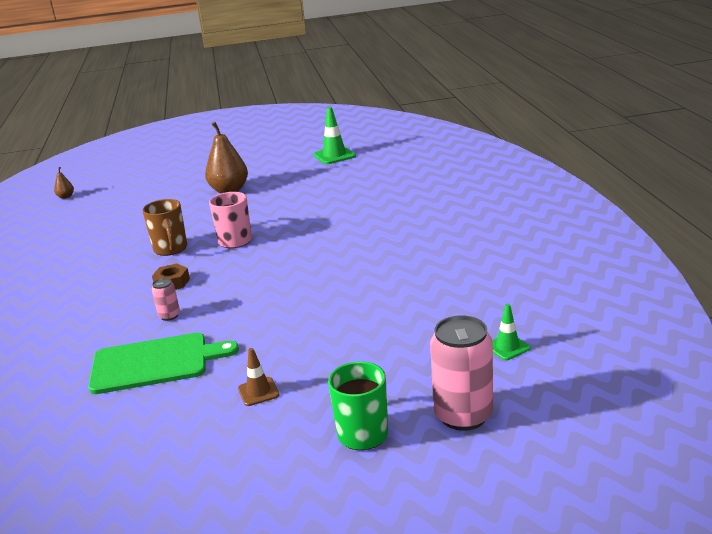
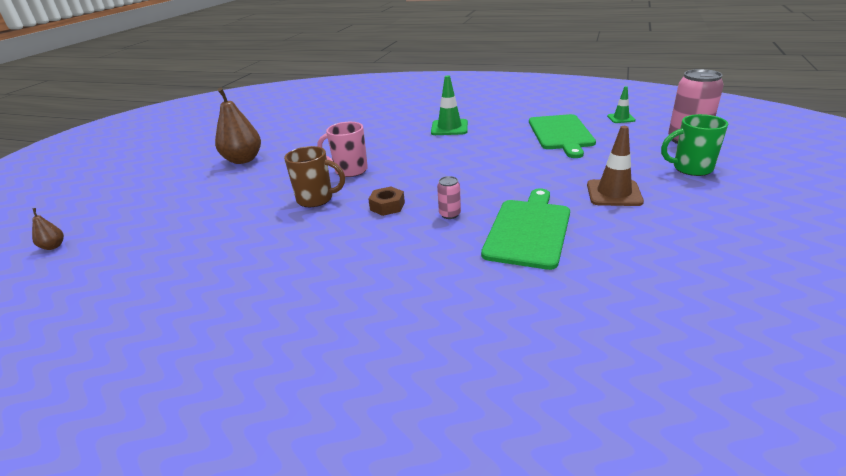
camera: 60 degrees left, 5 degrees up
(258, 392) = (614, 193): brown traffic cone -> brown traffic cone, size x1.65
(334, 156) = (265, 116): green traffic cone -> green traffic cone (449, 128)
(412, 318) = (561, 134): none -> green cutting board

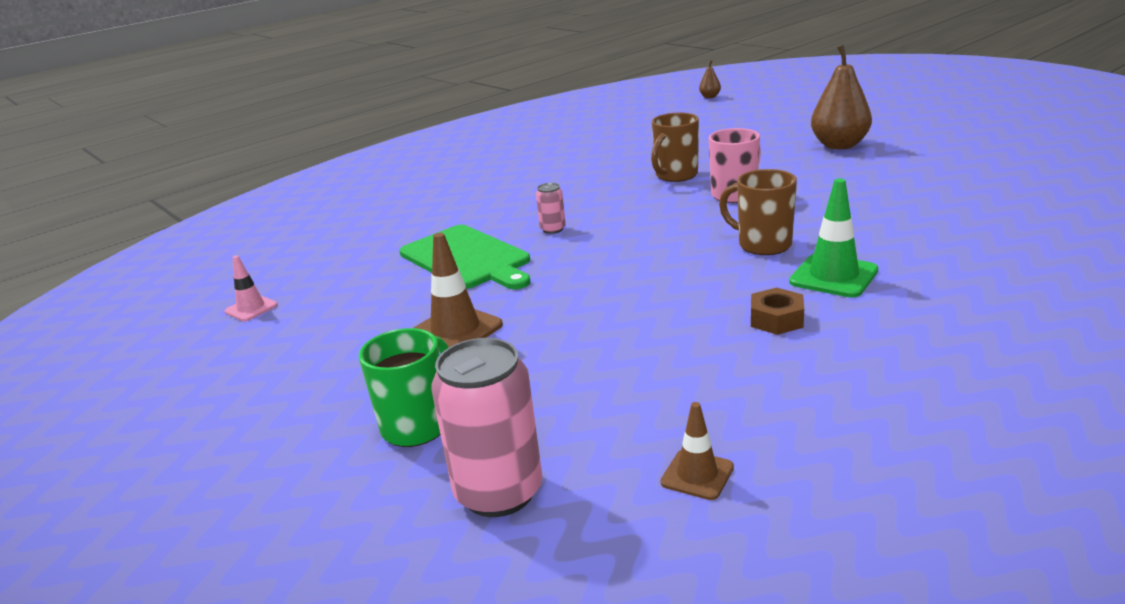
camera: 120 degrees right, 5 degrees down
(387, 206) = (613, 204): brown nut -> brown nut (776, 319)
(425, 147) = (763, 245): none -> brown mug
(561, 134) = (691, 367): green cutting board -> none
(621, 118) = (697, 475): green traffic cone -> brown traffic cone
(727, 300) = (251, 308): none -> pink traffic cone

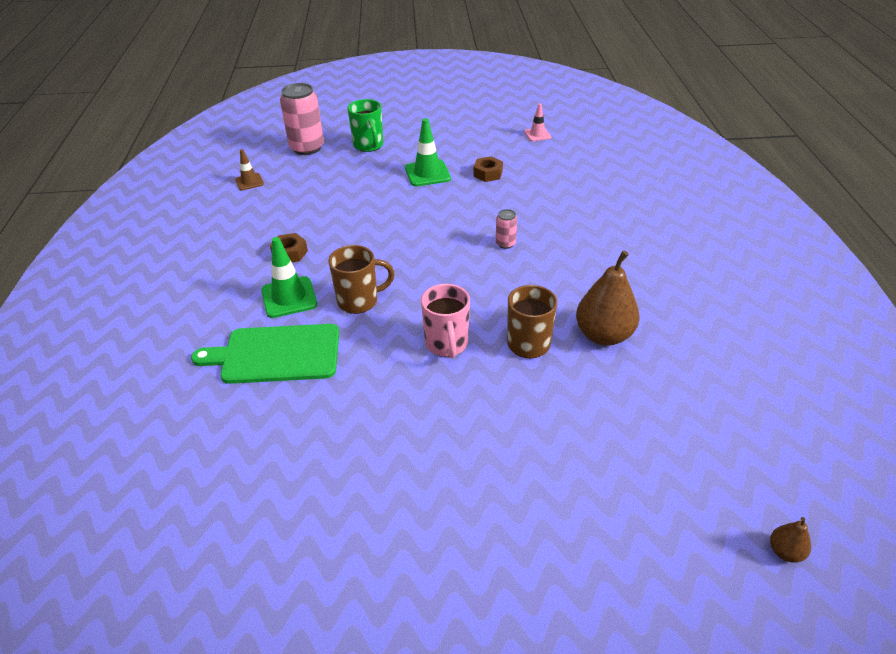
camera: 125 degrees right, 15 degrees up
(408, 294) = (488, 173): none -> brown nut
(455, 330) = (427, 173): brown traffic cone -> green traffic cone
(467, 258) = (506, 202): green cutting board -> green cutting board (276, 354)
(839, 145) = (459, 490): brown pear -> brown pear (603, 335)

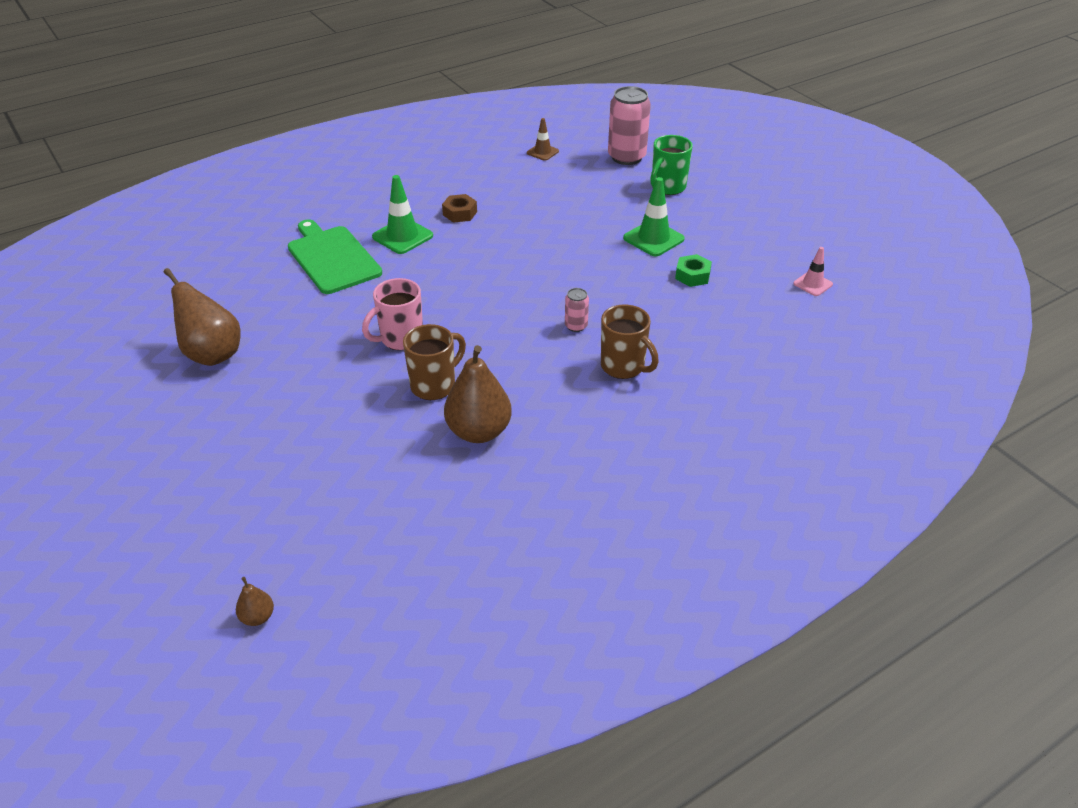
camera: 60 degrees right, 0 degrees up
(359, 301) = (423, 272): brown mug -> brown mug (624, 367)
(362, 495) = (212, 354): none -> brown pear
(488, 173) = (692, 276): brown nut -> green nut

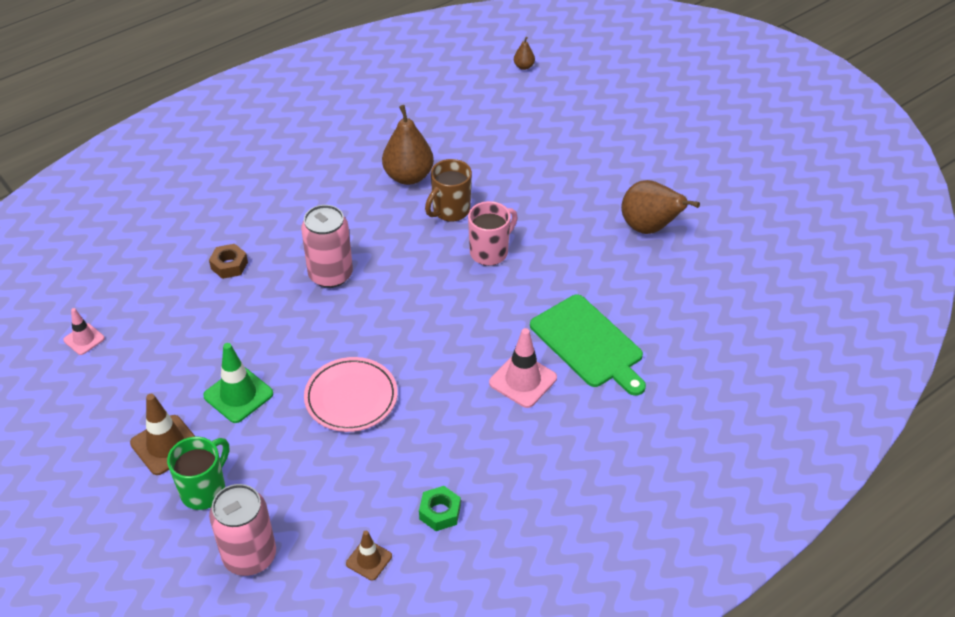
camera: 175 degrees right, 5 degrees up
(402, 236) = (523, 380): green traffic cone -> pink traffic cone
(460, 213) = (465, 423): brown nut -> brown nut (229, 265)
(554, 232) = (351, 398): none -> pink plate
(576, 326) = (330, 274): pink can -> pink can, size x2.08
(624, 367) = (290, 236): brown mug -> none
(692, 276) = (206, 343): green nut -> green nut (440, 512)
(706, 212) = (166, 445): none -> brown traffic cone

